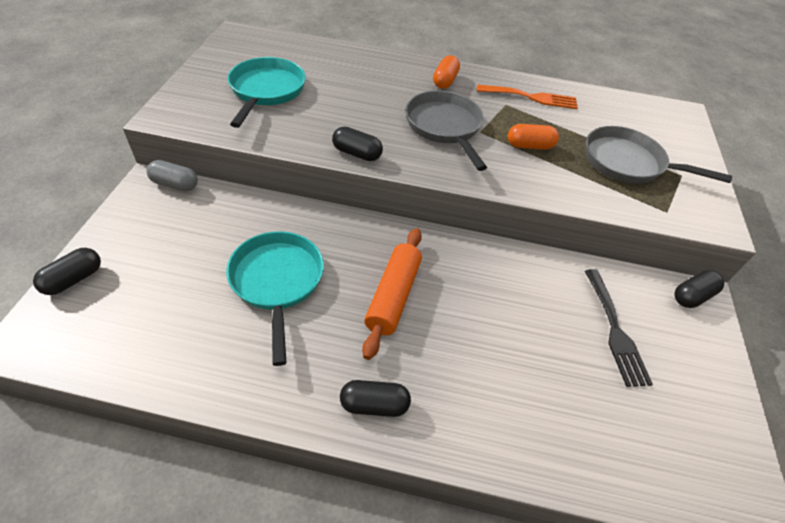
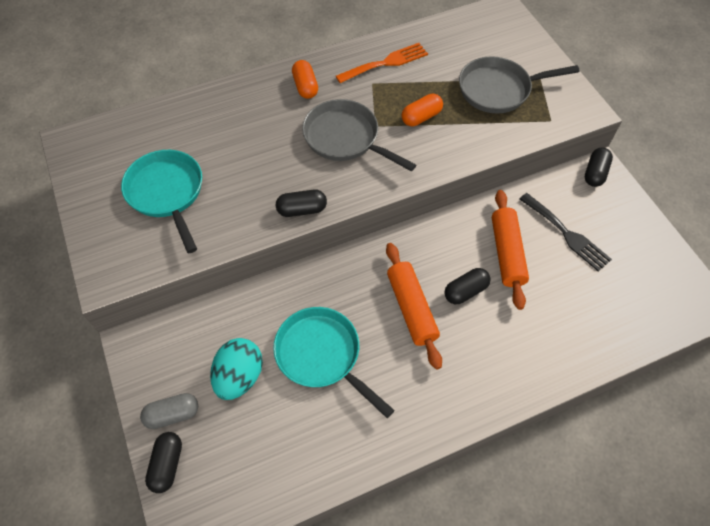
camera: 30 degrees left, 10 degrees up
(175, 184) = (157, 329): grey capsule -> grey capsule (172, 414)
(196, 254) = (239, 376): none -> turquoise egg
(374, 405) = (464, 395): black capsule -> black capsule (465, 291)
(532, 308) = (506, 253): none -> orange rolling pin

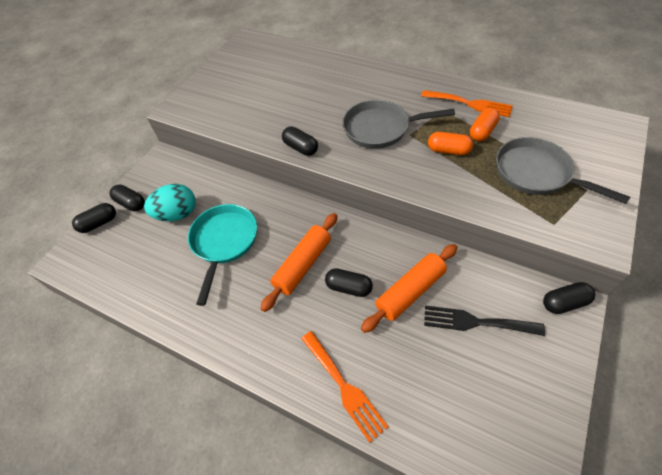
camera: 55 degrees right, 5 degrees down
(167, 193) = (251, 90): turquoise pan -> none
(172, 414) = (131, 203): grey capsule -> black capsule
(305, 87) = (397, 85): orange capsule -> orange capsule (482, 132)
(345, 138) = (380, 128): grey pan -> grey pan turned 90 degrees counterclockwise
(551, 359) = (344, 387): none -> orange fork
(567, 234) = (475, 322): black fork -> black fork turned 90 degrees clockwise

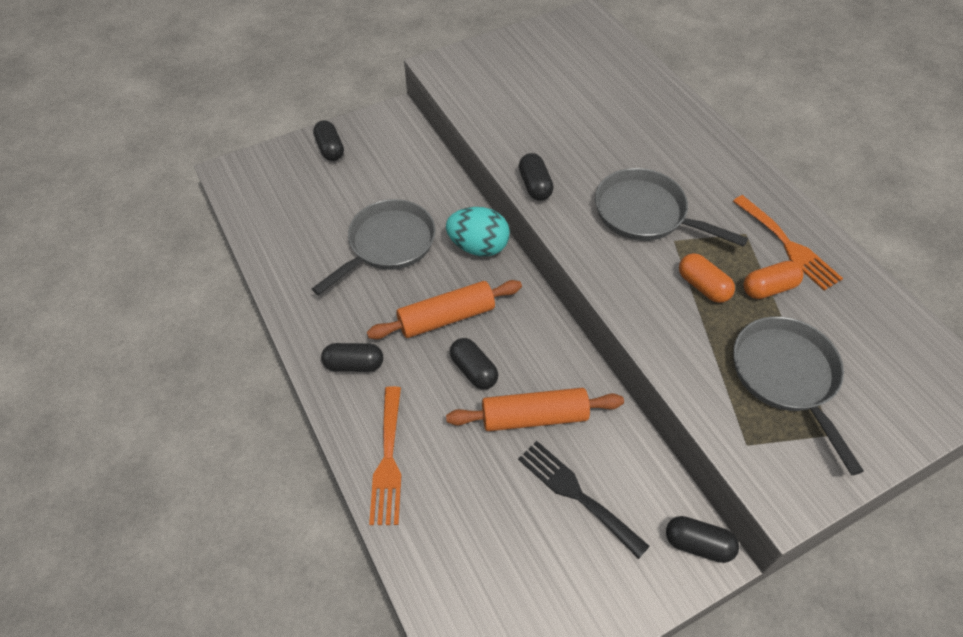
camera: 30 degrees right, 0 degrees up
(99, 223) = (286, 153): black capsule -> black capsule (354, 364)
(177, 214) = (365, 187): turquoise egg -> turquoise egg (478, 247)
(224, 242) = (388, 244): turquoise pan -> grey pan

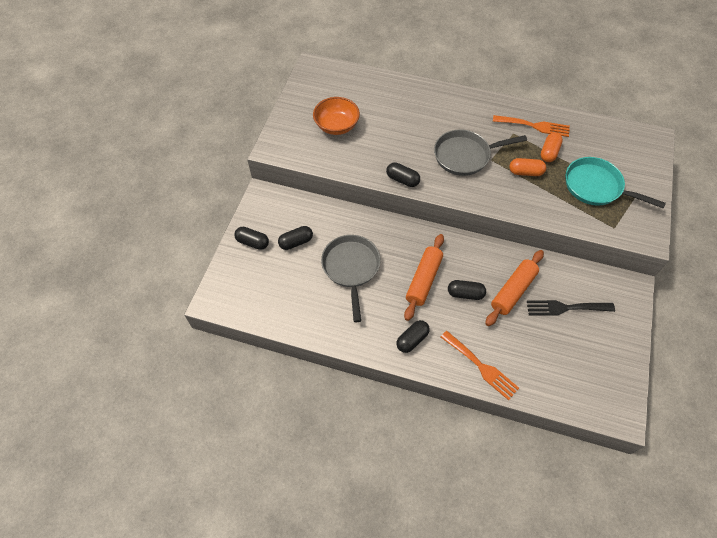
camera: 45 degrees left, 5 degrees up
(478, 247) = (394, 233): turquoise egg -> none
(534, 87) = (336, 126): none -> orange bowl
(698, 544) = (625, 286): black capsule -> black capsule (296, 242)
(786, 376) = (596, 187): grey pan -> turquoise pan

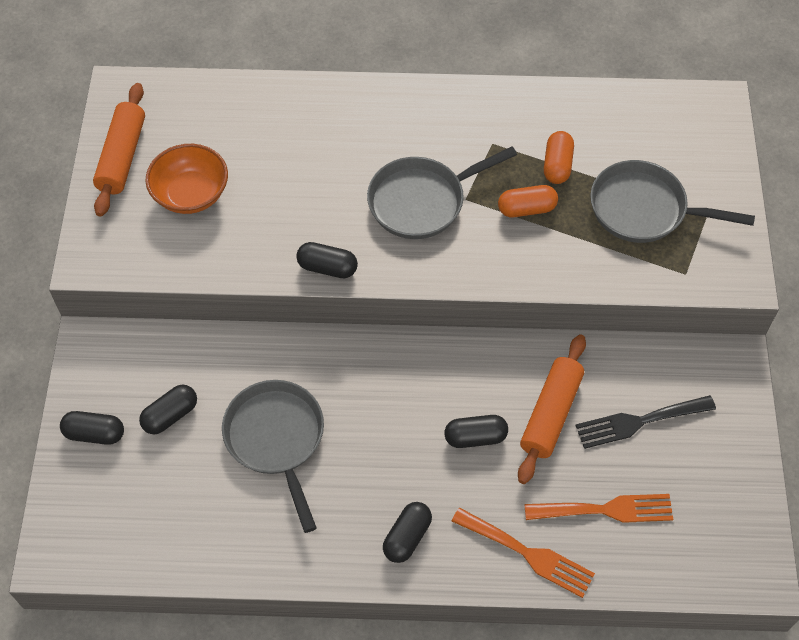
camera: 15 degrees left, 0 degrees up
(423, 280) = (402, 430): orange rolling pin -> orange rolling pin (122, 156)
(534, 126) = (524, 123): orange fork -> orange fork (606, 510)
(596, 187) = (644, 209): turquoise pan -> grey pan

